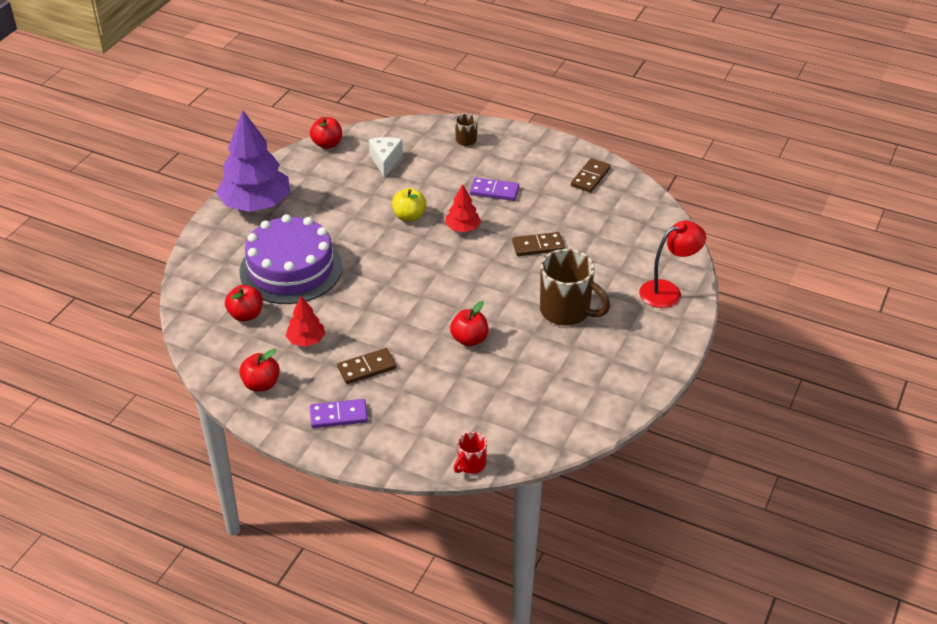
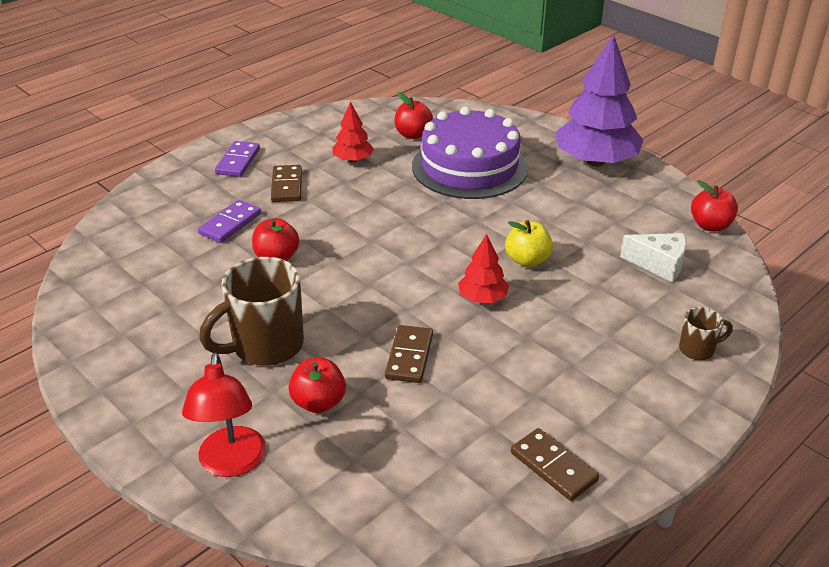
camera: 110 degrees right, 5 degrees down
(261, 384) = (312, 130): red apple -> red apple (318, 402)
(471, 465) = (106, 220): red mug -> none
(494, 191) = (554, 347): purple domino -> purple domino (230, 224)

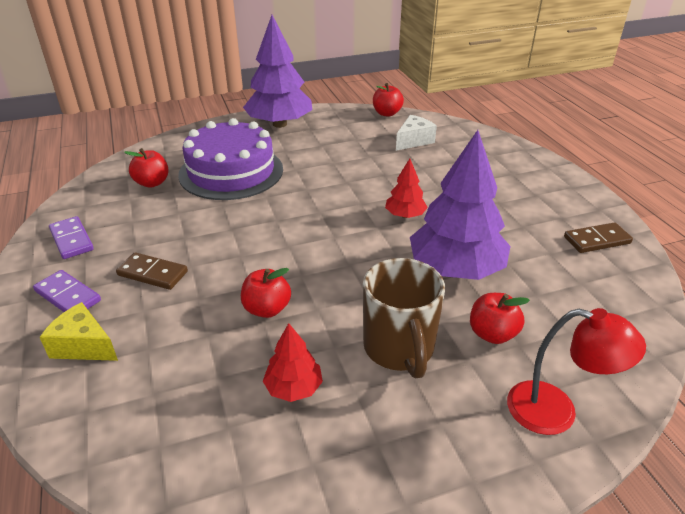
camera: 65 degrees left, 0 degrees up
(190, 191) = (84, 346): none -> yellow cheese
(230, 224) = (180, 328): purple domino -> purple domino (72, 240)
(353, 160) = (154, 223): red tree -> red tree (293, 388)
(409, 356) = (456, 269): brown domino -> purple tree
(527, 260) = (373, 184): yellow apple -> none
(698, 349) = (504, 156): brown mug -> none

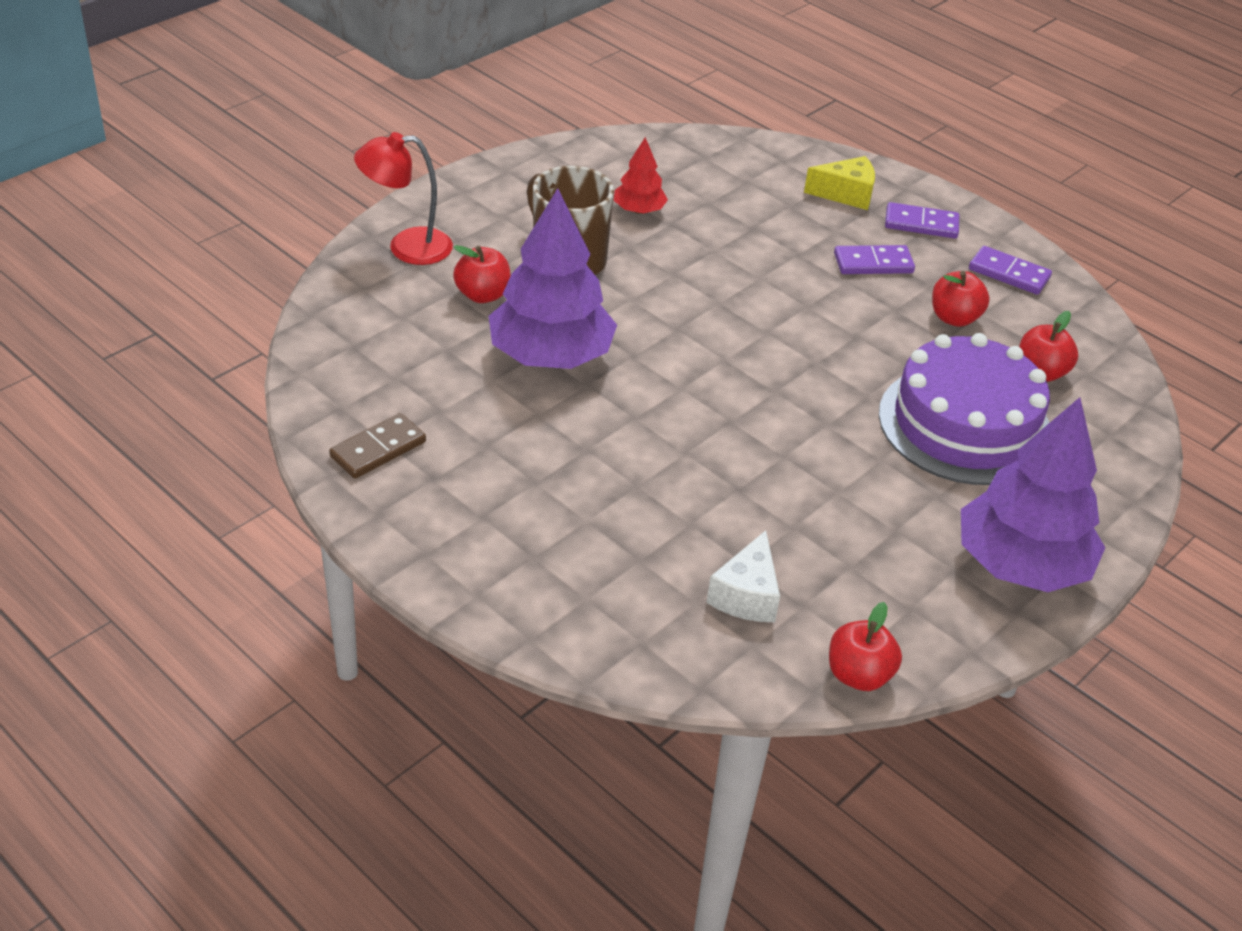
camera: 150 degrees right, 5 degrees up
(153, 273) = (873, 263): brown domino -> purple domino
(267, 309) = (721, 261): red apple -> red apple (954, 318)
(405, 215) = (657, 417): red tree -> none

